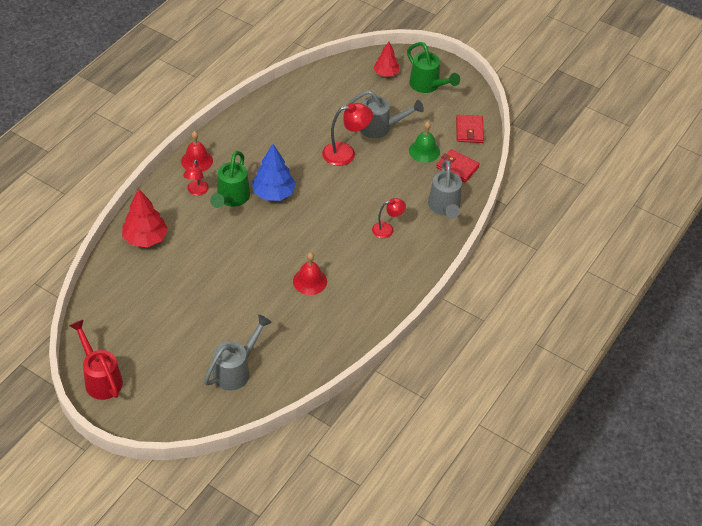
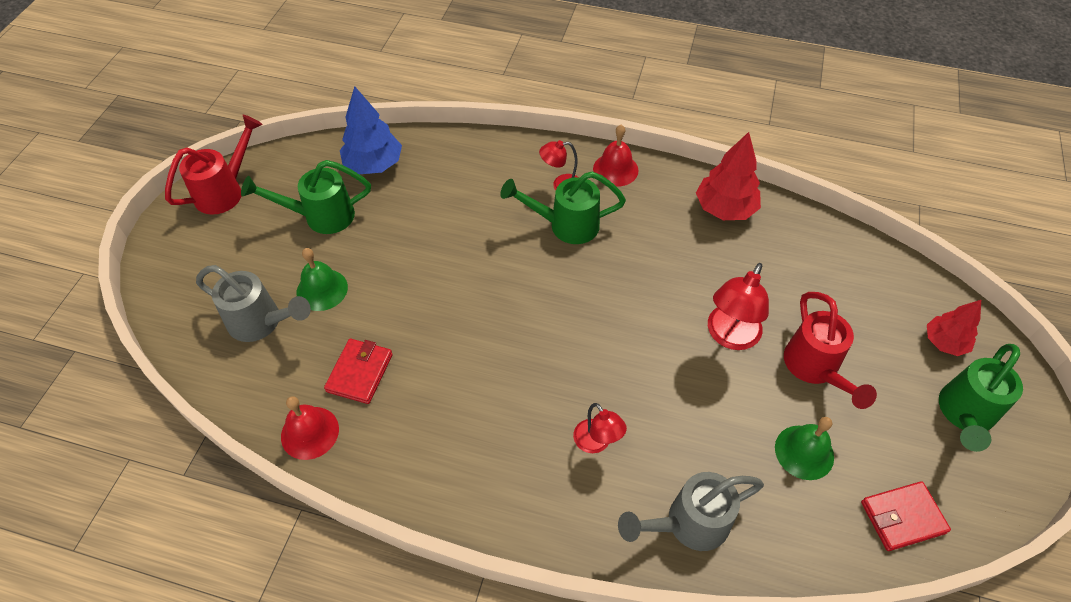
camera: 75 degrees right, 5 degrees up
(145, 238) = (458, 162): red tree -> red tree (724, 209)
(157, 325) = (320, 217): none -> green watering can
(223, 334) = (322, 289): none -> green bell
(273, 193) = (599, 269): blue tree -> blue tree (374, 164)
(310, 281) = (448, 364): red bell -> red bell (310, 432)
(346, 153) = (729, 336): red lamp -> red lamp turned 60 degrees clockwise
(380, 128) = (815, 369): grey watering can -> red watering can
(457, 167) = (797, 520): red wallet -> red wallet (360, 373)

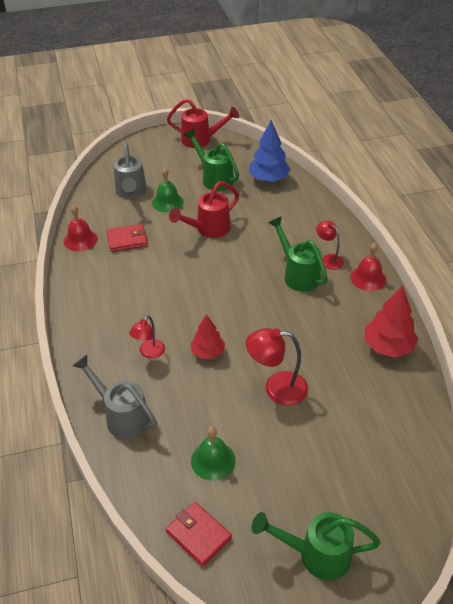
camera: 60 degrees right, 10 degrees down
(815, 369) = (286, 446): red watering can -> red watering can (208, 230)
(944, 342) = (377, 523): red tree -> red tree (208, 352)

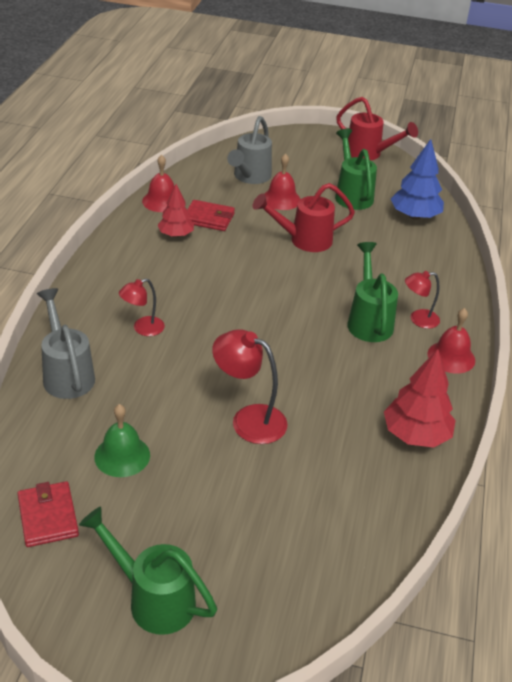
camera: 25 degrees right, 5 degrees down
(167, 202) = (281, 199): green bell -> red bell
(208, 352) = (203, 354): red tree -> red tree (176, 235)
(328, 259) = (418, 319): red lamp -> red lamp turned 90 degrees counterclockwise

